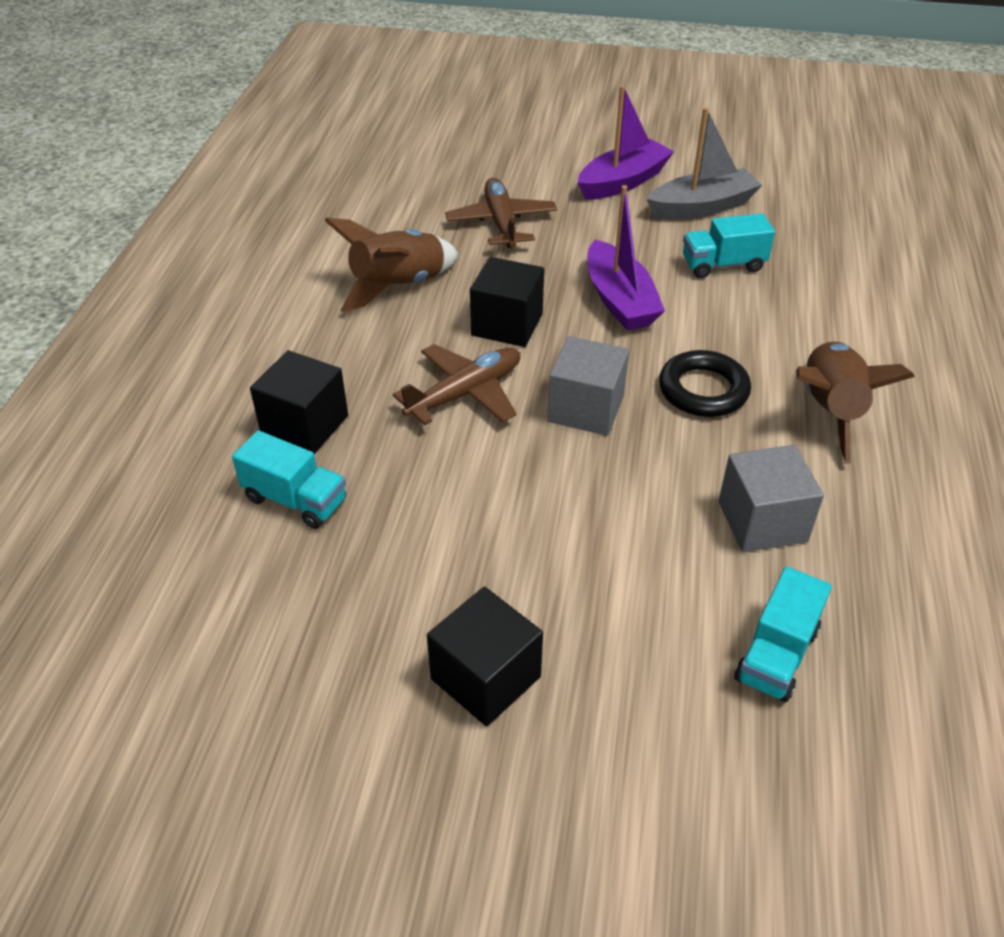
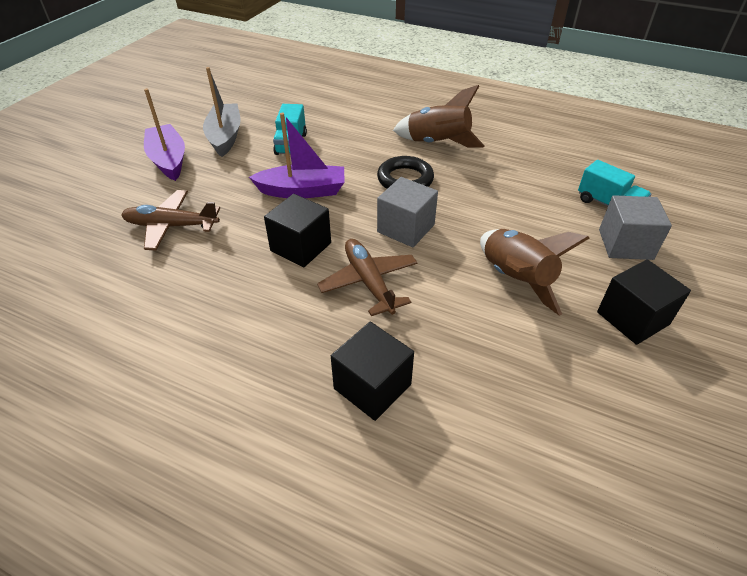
camera: 75 degrees left, 0 degrees up
(295, 500) = (461, 403): turquoise truck -> none
(398, 286) = (216, 299): brown rocket -> brown rocket (515, 279)
(762, 521) = (516, 186): grey cube -> grey cube (625, 244)

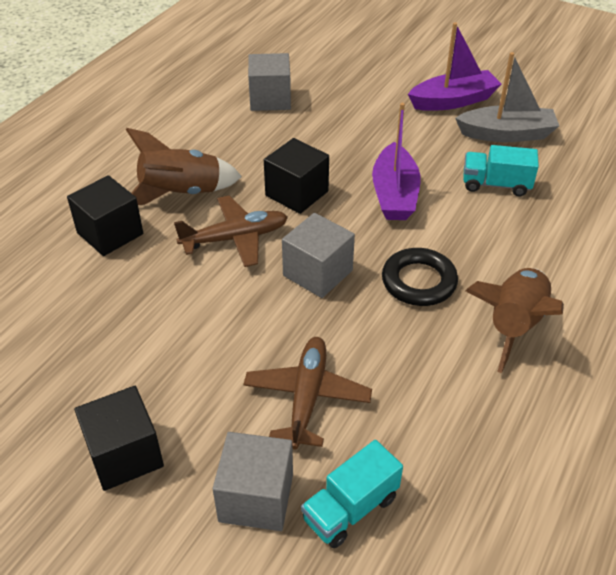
camera: 95 degrees right, 0 degrees up
(127, 279) = (270, 99): none -> grey cube
(171, 226) = (339, 113): brown plane -> brown plane (307, 397)
(515, 279) = (214, 356): brown rocket -> brown rocket (181, 193)

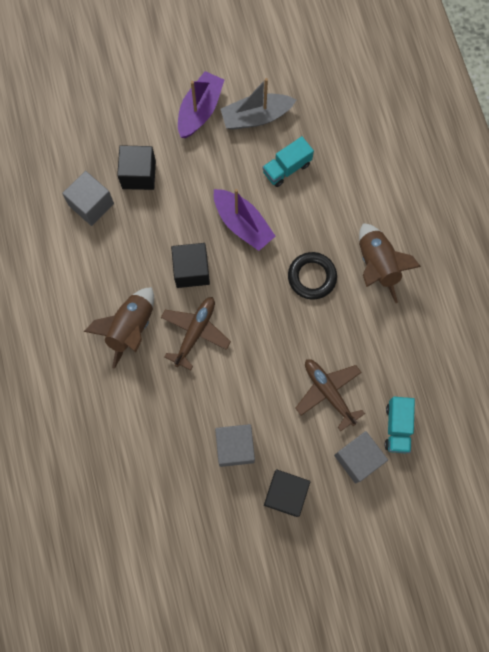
camera: 45 degrees left, 30 degrees up
(110, 233) = (127, 390): black cube -> black cube (139, 174)
(317, 273) = (260, 316): grey cube -> grey cube (235, 447)
(506, 134) = (256, 117): grey boat -> grey boat turned 150 degrees counterclockwise

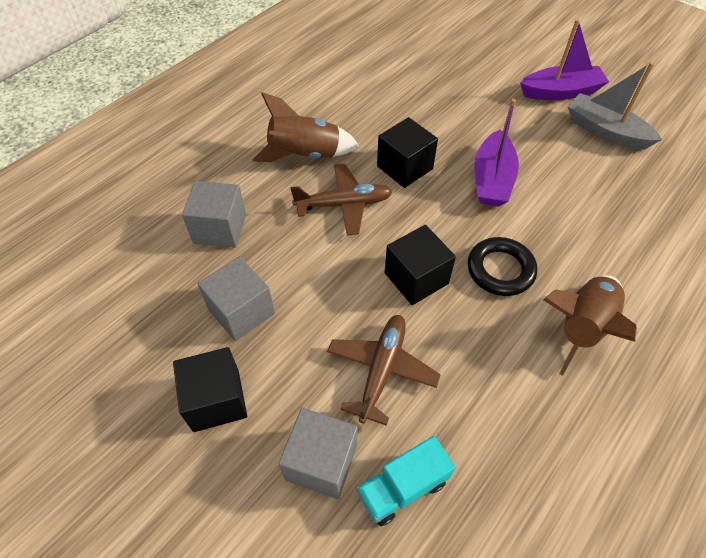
camera: 55 degrees right, 20 degrees down
(91, 205) = (396, 72): grey cube -> grey cube (220, 228)
(139, 174) = (456, 86): black cube -> black cube (416, 278)
(286, 168) = (587, 181): turquoise truck -> none

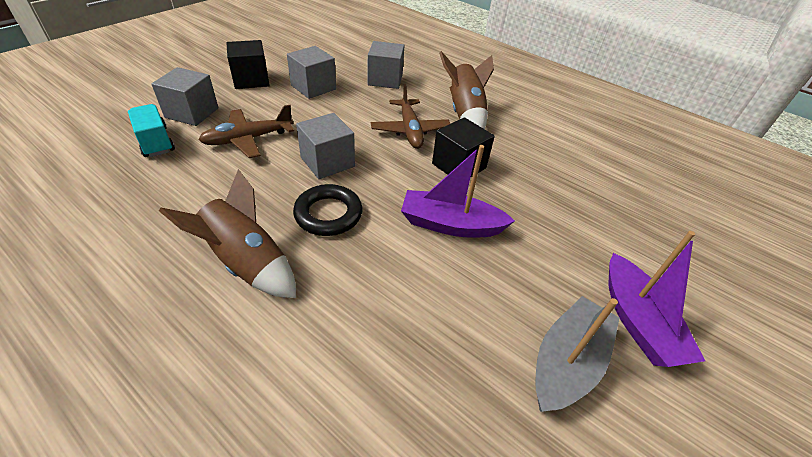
camera: 85 degrees right, 10 degrees down
(382, 369) = (248, 139): brown plane -> brown plane turned 135 degrees clockwise
(416, 278) = (327, 162): black cube -> grey cube

